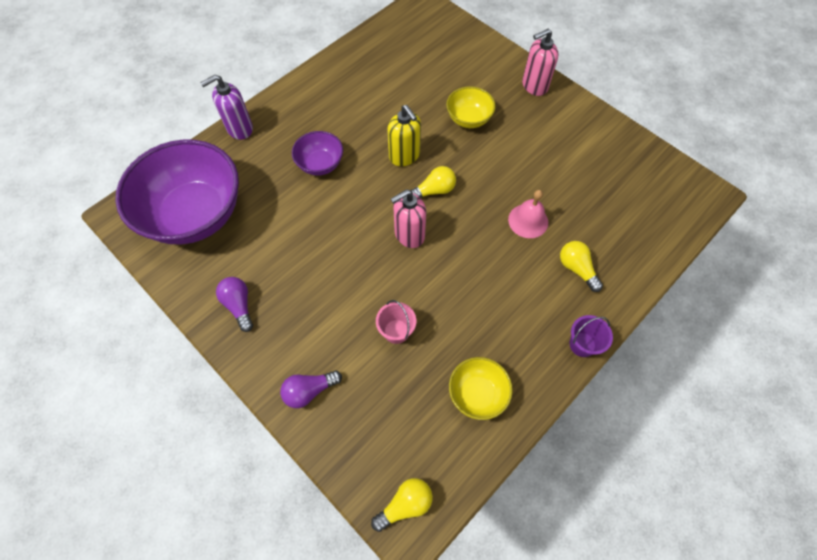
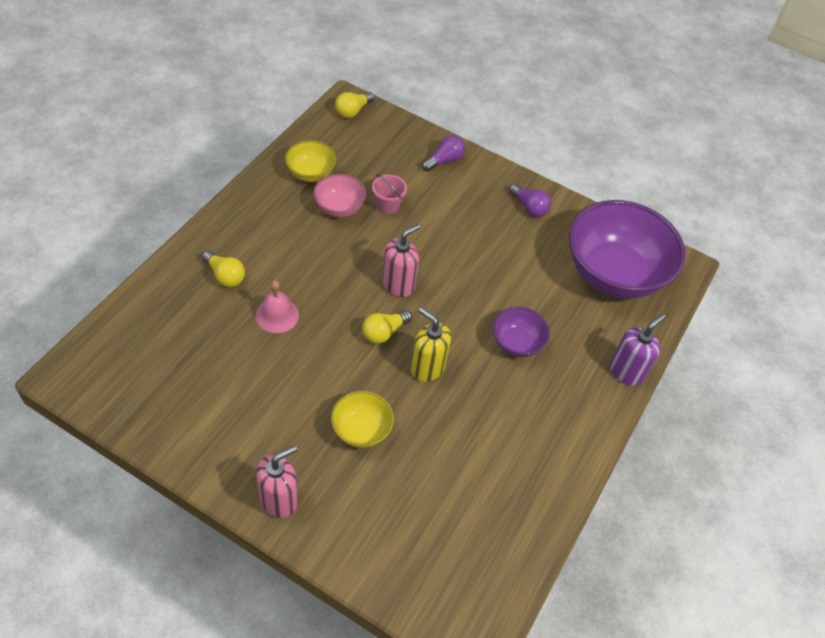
camera: 160 degrees right, 10 degrees down
(451, 336) = (339, 207): none -> pink bowl
(582, 344) = (222, 216): purple bucket -> none

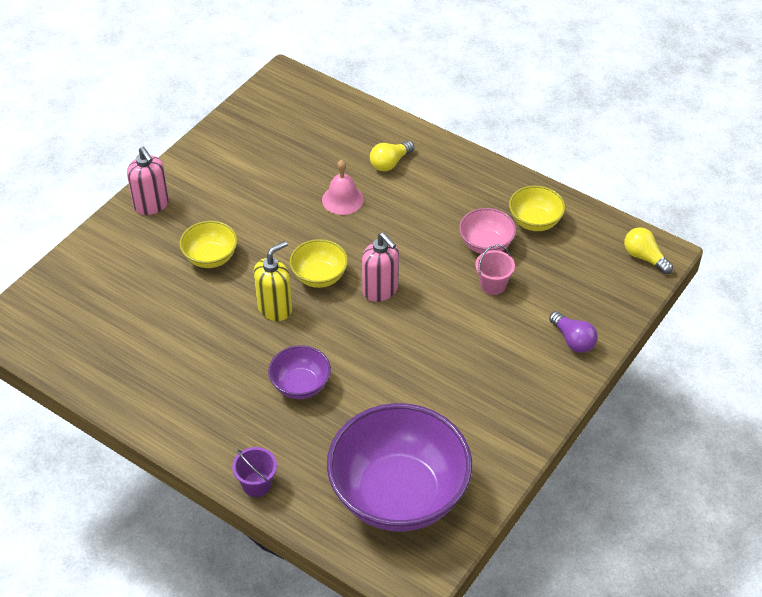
camera: 100 degrees right, 5 degrees down
(384, 332) = (319, 276): yellow light bulb -> yellow bowl
(529, 207) = (503, 419): purple light bulb -> none
(626, 371) = (257, 484): purple soap dispenser -> purple bucket

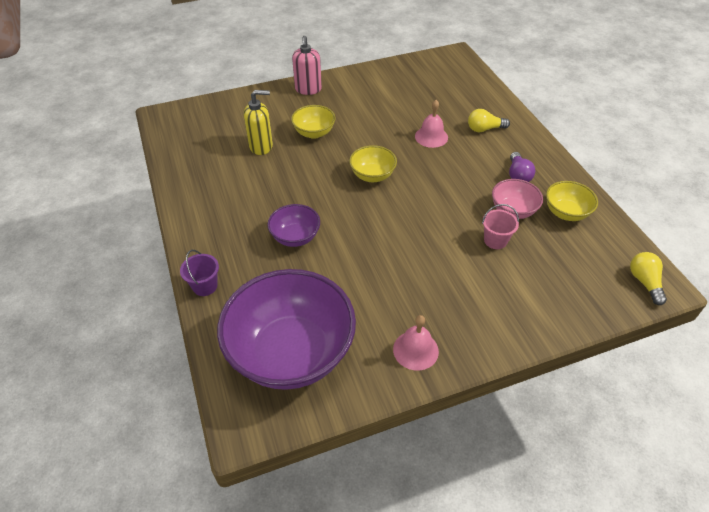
camera: 35 degrees right, 0 degrees up
(275, 308) = (325, 181): yellow soap dispenser -> yellow soap dispenser (261, 146)
(380, 290) = (407, 204): pink soap dispenser -> none
(503, 428) = (415, 350): none -> pink bell
(573, 340) = (530, 314): purple light bulb -> purple light bulb (518, 175)

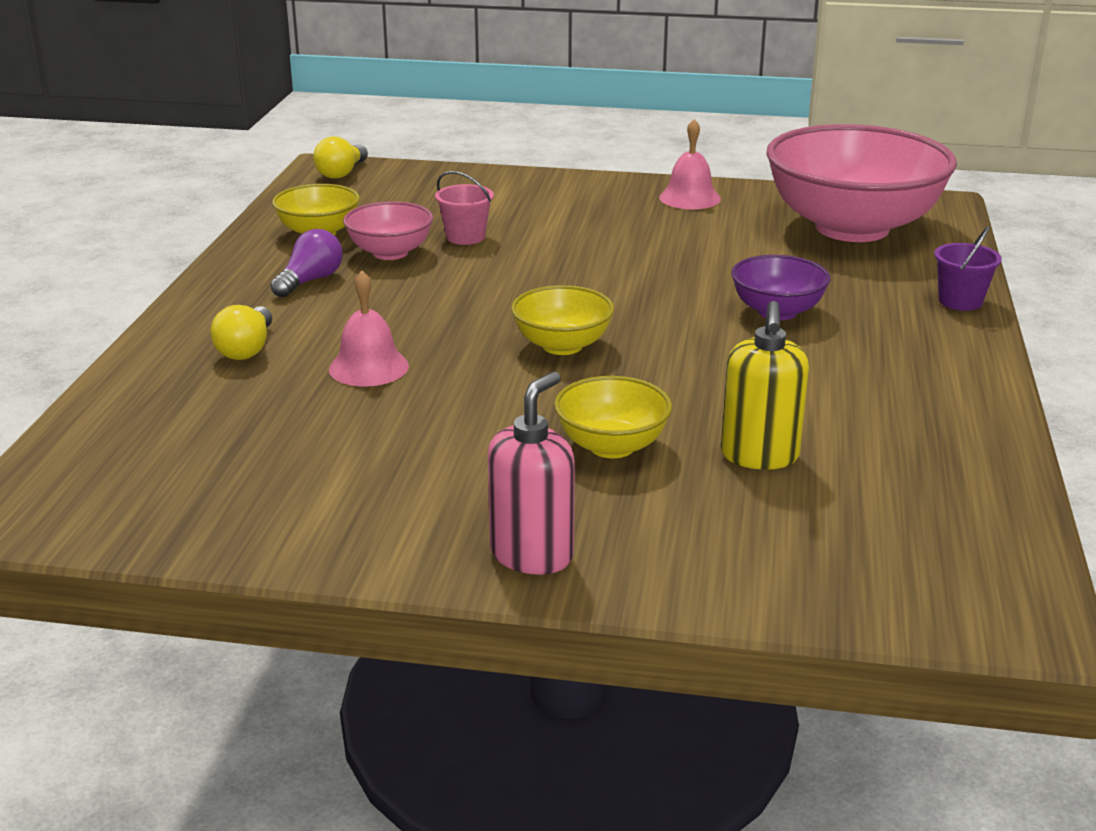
camera: 150 degrees left, 20 degrees down
(261, 146) = (759, 456): yellow soap dispenser -> yellow soap dispenser turned 105 degrees counterclockwise
(291, 353) = (852, 228): purple bowl -> pink bowl
(484, 129) = (247, 349): yellow light bulb -> yellow light bulb turned 75 degrees clockwise

